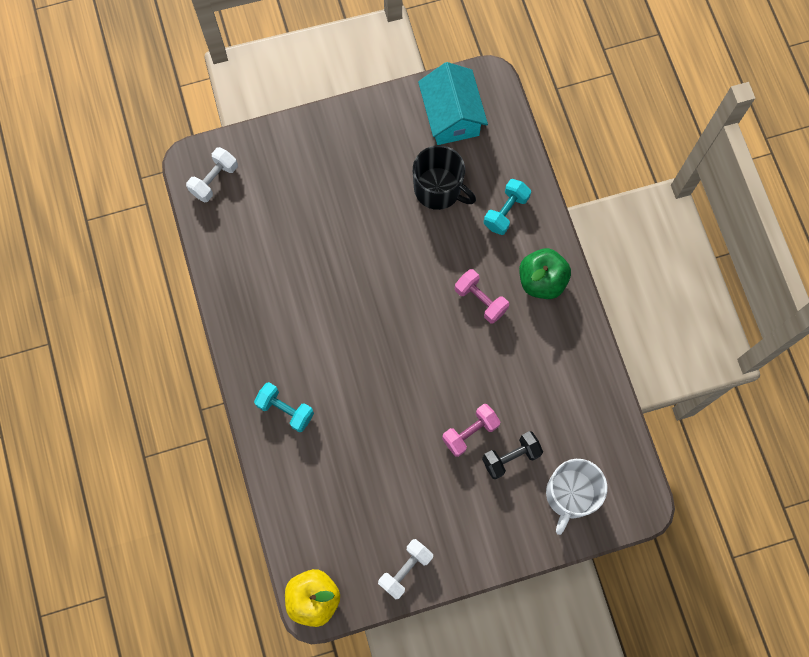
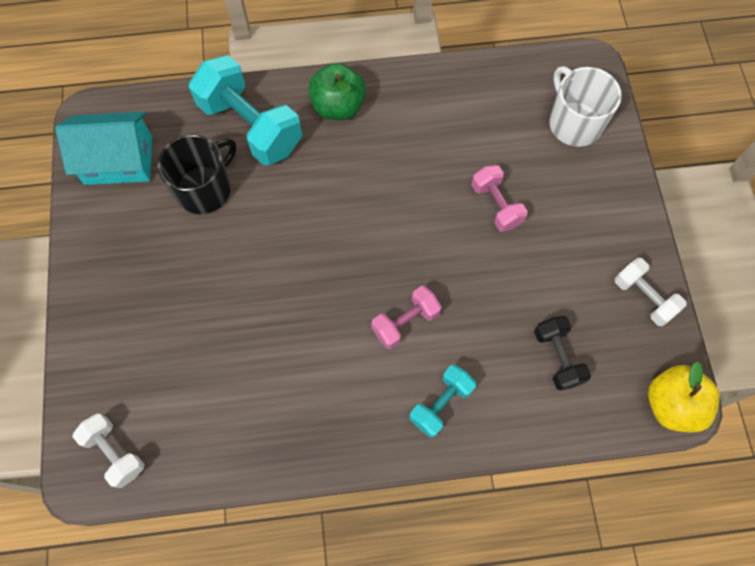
camera: 80 degrees left, 5 degrees down
(480, 300) = (347, 169): pink dumbbell -> pink dumbbell (405, 322)
(505, 212) = (250, 126): turquoise dumbbell -> turquoise dumbbell, size x1.83
(511, 457) = (528, 170): black dumbbell -> black dumbbell (557, 357)
(570, 494) = (574, 123): white mug -> white mug turned 150 degrees counterclockwise

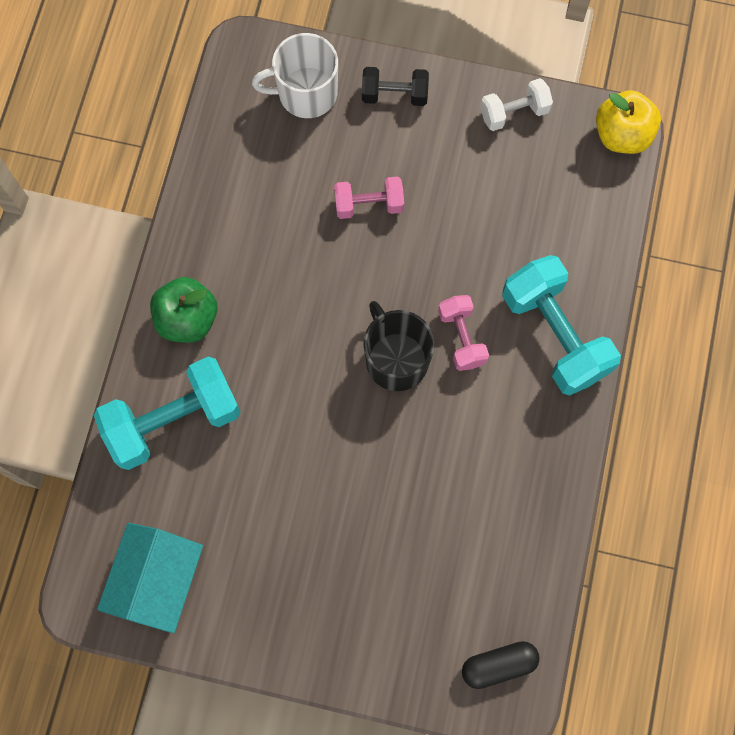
camera: 70 degrees left, 5 degrees up
(115, 453) = (498, 665): white dumbbell -> black capsule
(205, 189) = (233, 493): black mug -> black mug (396, 359)
(441, 404) = (554, 335): turquoise dumbbell -> turquoise dumbbell, size x1.83
(557, 357) = (545, 213): black dumbbell -> black dumbbell (394, 95)

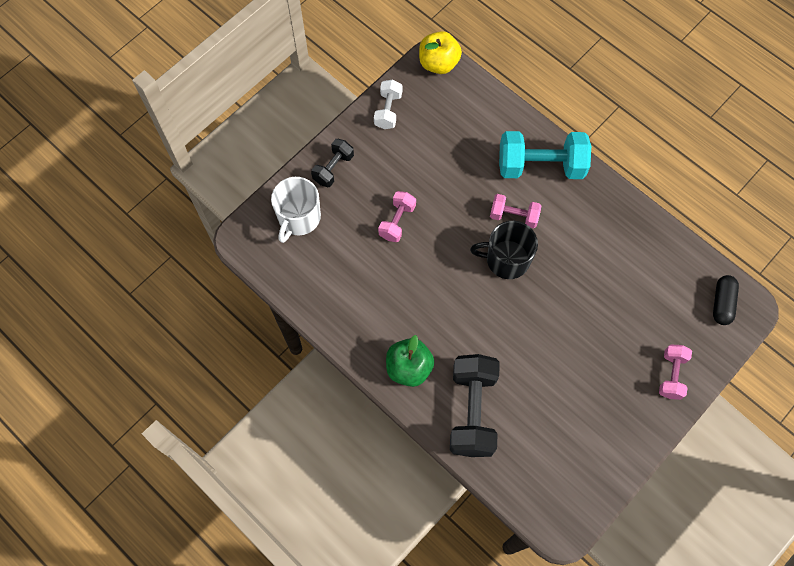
camera: 60 degrees left, 5 degrees down
(158, 580) = (572, 474): turquoise house -> none
(174, 421) = (472, 411): turquoise dumbbell -> black dumbbell
(357, 644) = (671, 375): none -> pink dumbbell

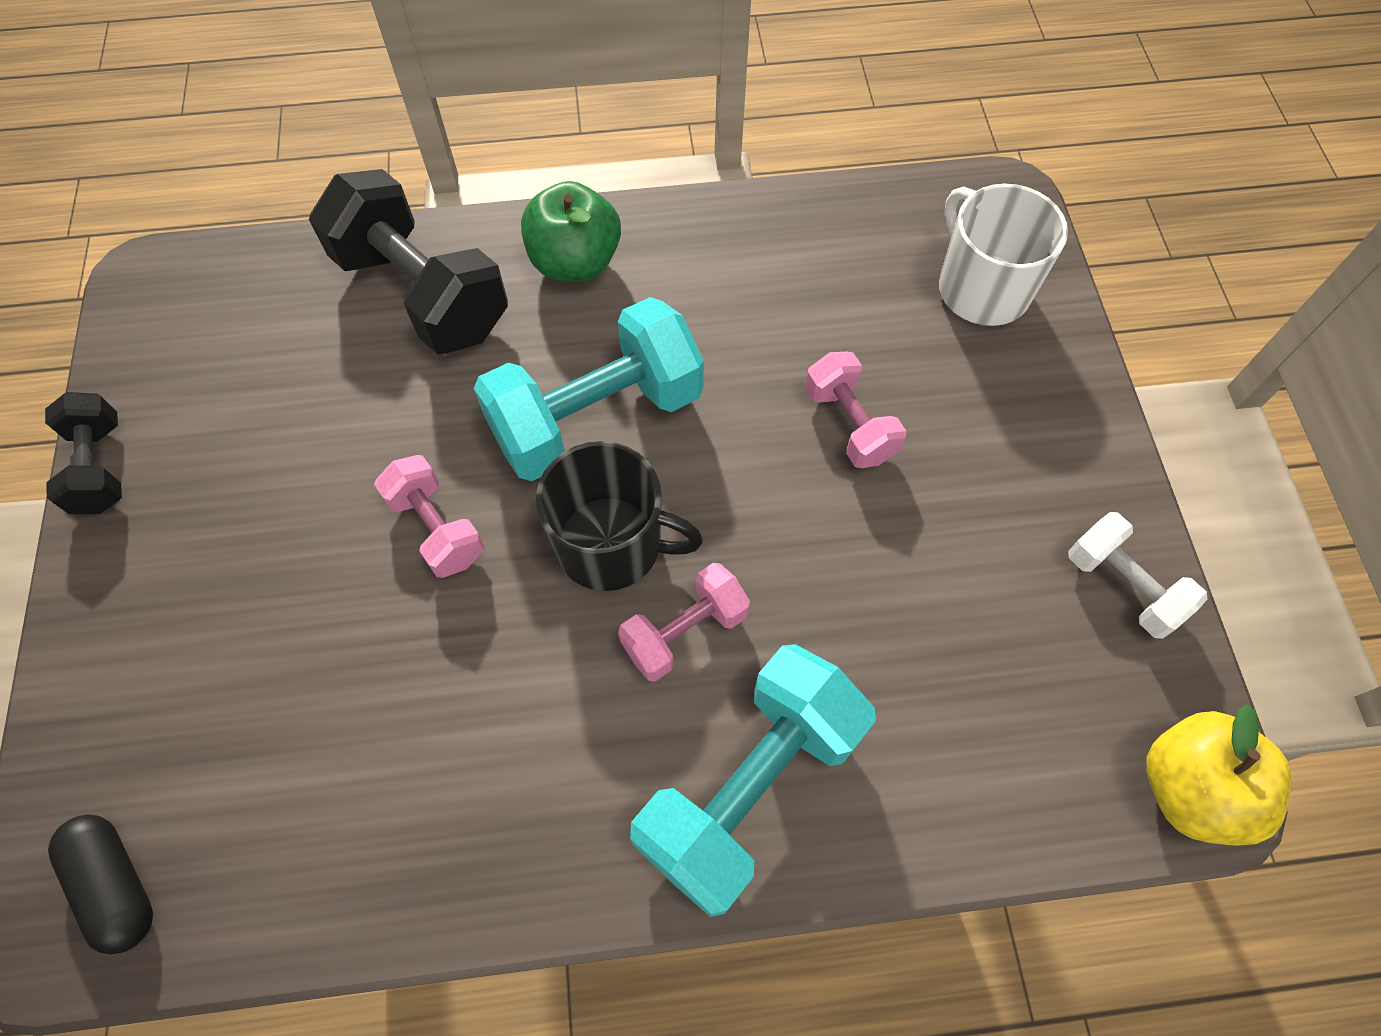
camera: 130 degrees right, 5 degrees down
(333, 168) = (1048, 401): black dumbbell -> black dumbbell (100, 467)
(466, 303) = (596, 417): none -> turquoise dumbbell
(506, 259) = (611, 544): black mug -> black mug turned 60 degrees clockwise
(671, 375) = (127, 639): pink dumbbell -> pink dumbbell (437, 528)

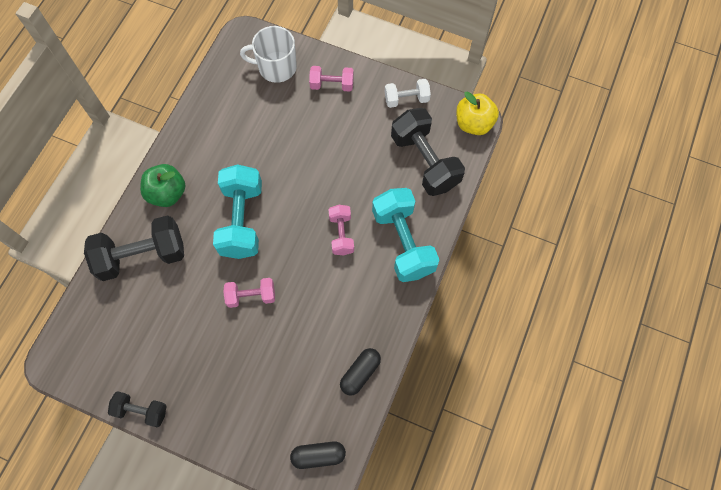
camera: 60 degrees left, 5 degrees up
(360, 871) = (360, 373): none -> black capsule
(611, 544) = (295, 241): black mug -> none
(849, 424) = (300, 141): pink dumbbell -> pink dumbbell (332, 85)
(995, 721) = (424, 161): none -> black dumbbell

